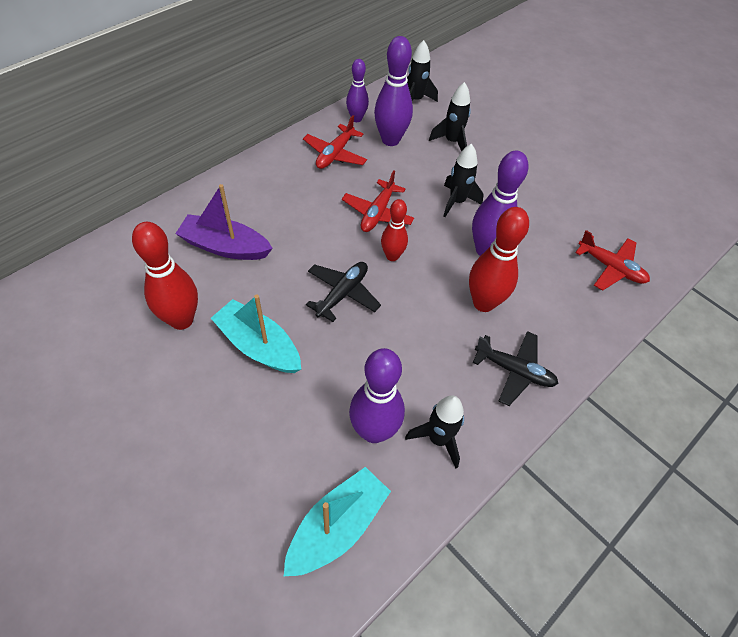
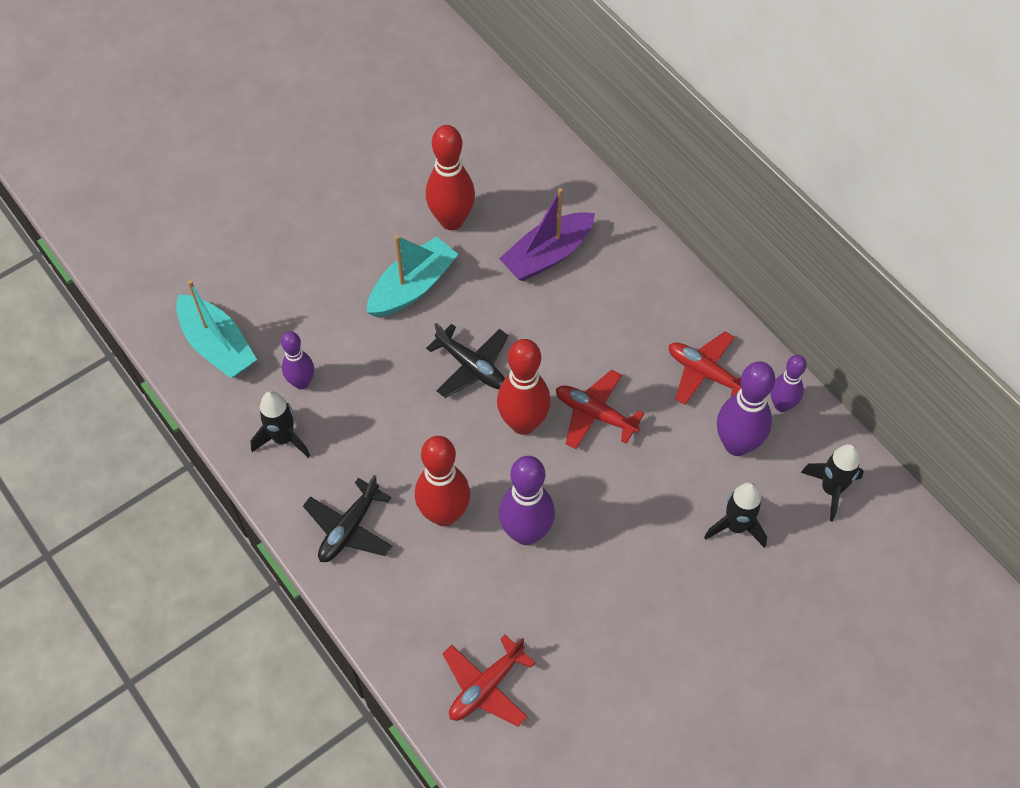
camera: 100 degrees right, 5 degrees up
(225, 247) = (547, 255): purple boat -> purple boat turned 150 degrees counterclockwise
(374, 431) = (301, 382): purple bowling pin -> purple bowling pin, size x0.61
(392, 256) = (523, 423): red bowling pin -> red bowling pin, size x1.63
(457, 202) = (613, 512): black rocket -> none

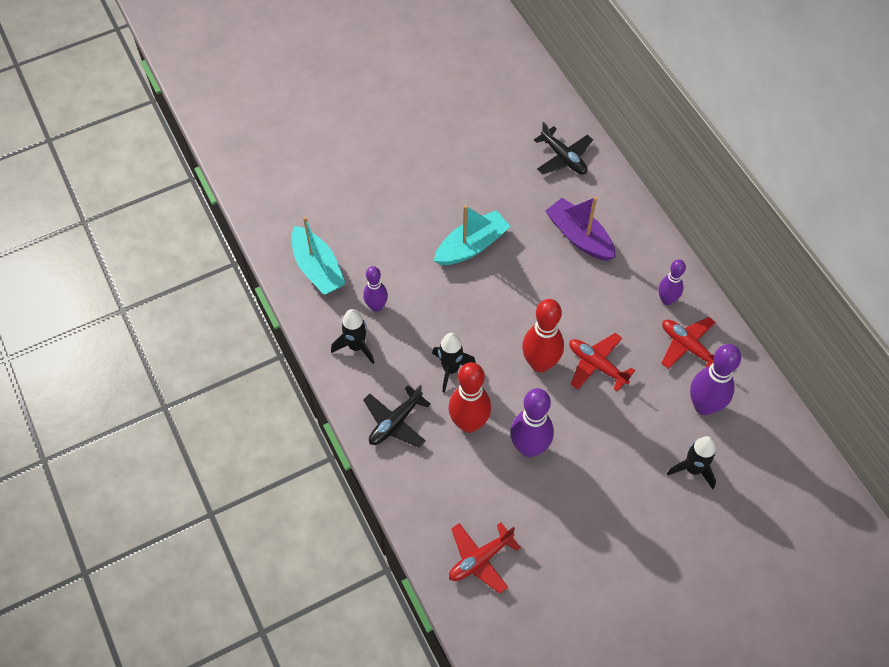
camera: 10 degrees right, 0 degrees up
(451, 220) = (509, 199): red bowling pin -> none
(471, 366) = (507, 314): black plane -> black plane (563, 157)
(547, 255) = (579, 237): purple boat -> purple boat turned 75 degrees clockwise
(781, 405) = (744, 381): purple bowling pin -> purple bowling pin (666, 300)
(831, 489) = (773, 453): black rocket -> black rocket (450, 369)

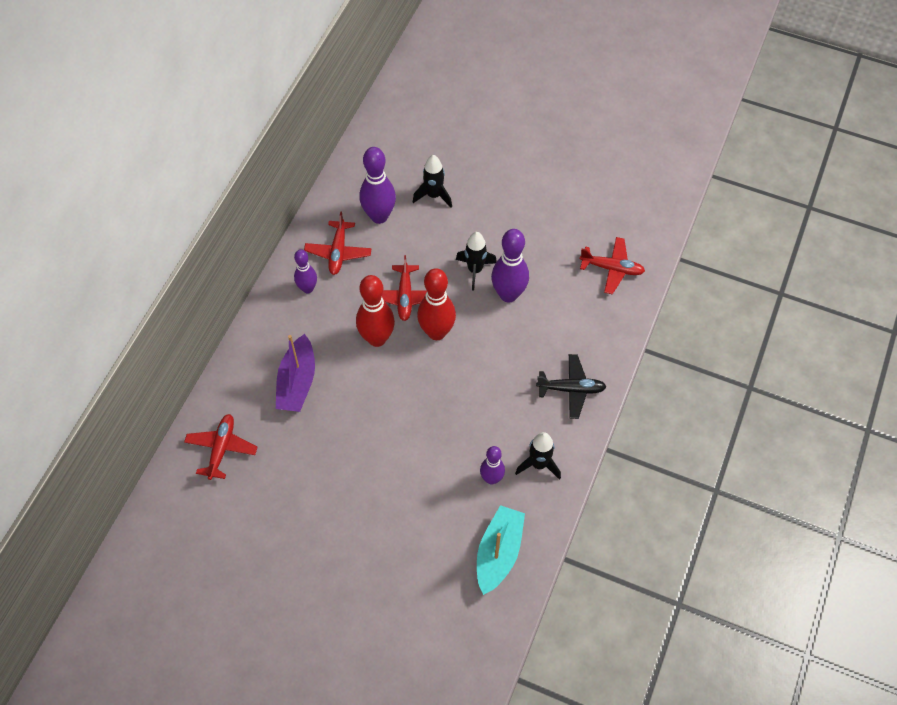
camera: 130 degrees left, 0 degrees up
(450, 369) = (496, 385): black rocket -> black rocket (475, 270)
(469, 423) = (526, 343): red bowling pin -> red bowling pin (377, 338)
(471, 246) = (373, 452): turquoise boat -> none
(563, 157) = (221, 449): black plane -> red plane

